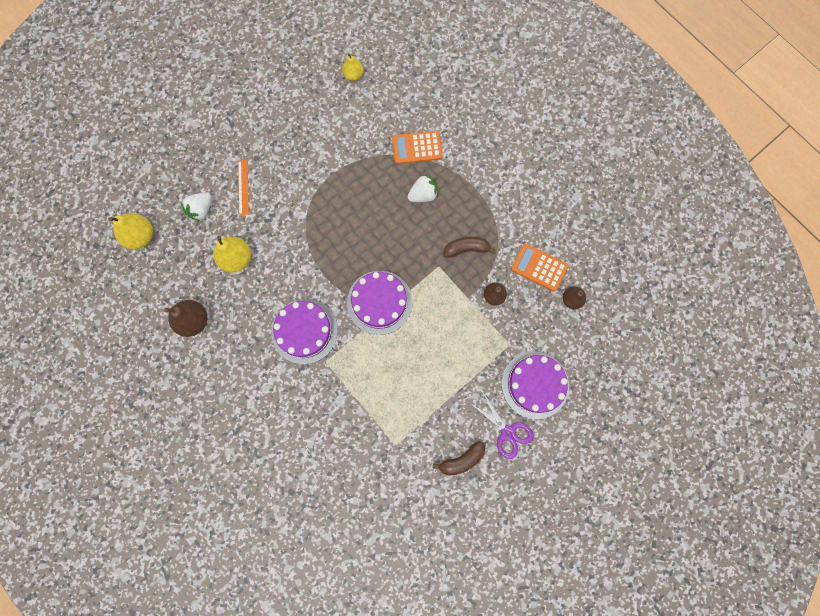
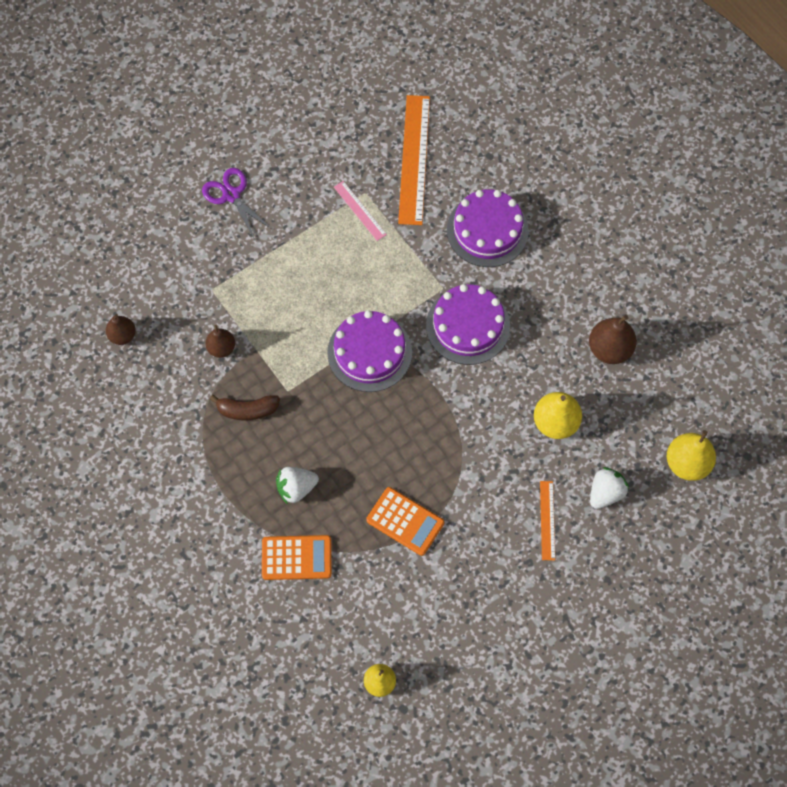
camera: 175 degrees left, 10 degrees down
(356, 482) = (414, 159): none -> orange ruler
(398, 427) = (359, 211): none -> pink ruler
(462, 460) = (289, 172): brown banana -> none
(535, 385) = (189, 242): purple cake -> purple cake (487, 230)
(539, 268) = (156, 378): orange calculator -> orange calculator (405, 521)

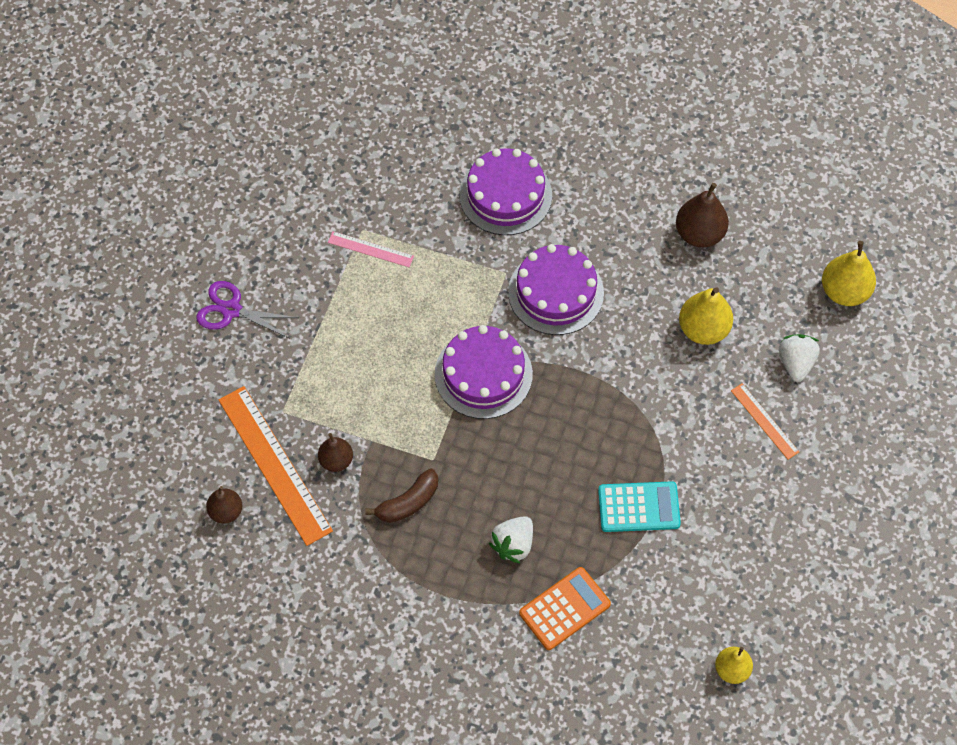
camera: 35 degrees left, 5 degrees down
(405, 521) = (638, 507): orange calculator -> turquoise calculator
(414, 159) = (385, 171): orange ruler -> orange ruler (274, 464)

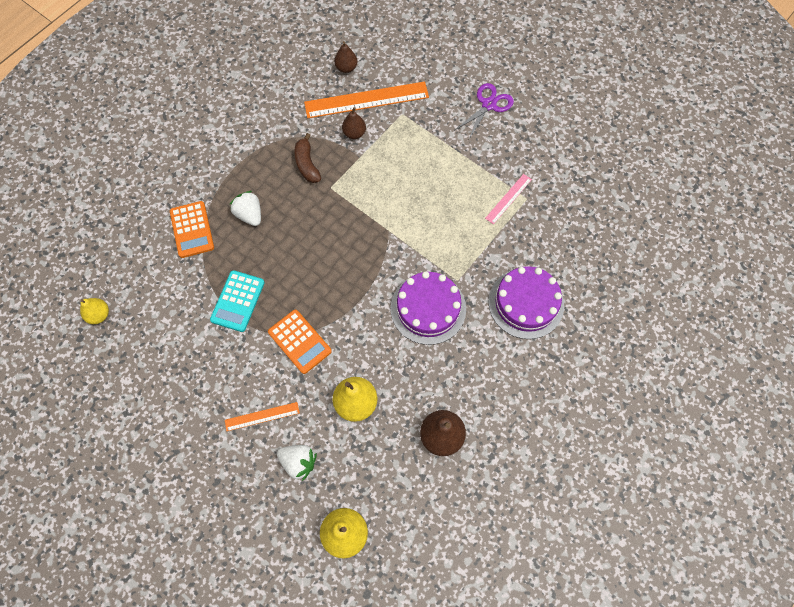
camera: 110 degrees right, 5 degrees up
(483, 374) = (380, 238): purple cake -> none
(658, 415) = (299, 341): none -> orange calculator

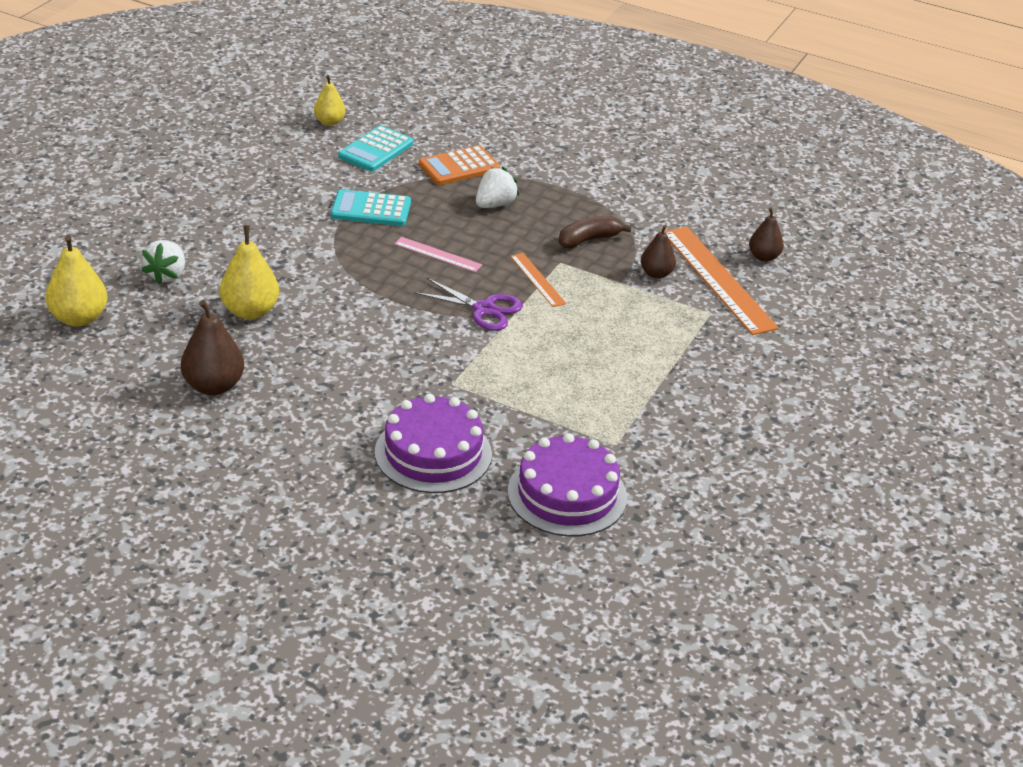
camera: 75 degrees right, 30 degrees down
(152, 285) = (376, 150): none -> turquoise calculator
(262, 416) = (222, 243): orange ruler -> orange ruler (537, 279)
(299, 341) = (326, 260): orange calculator -> none
(428, 308) = (400, 360): purple cake -> purple cake (567, 494)
(489, 105) = (770, 395): purple scissors -> purple scissors (484, 309)
(508, 198) = (607, 425): pink ruler -> pink ruler (438, 254)

